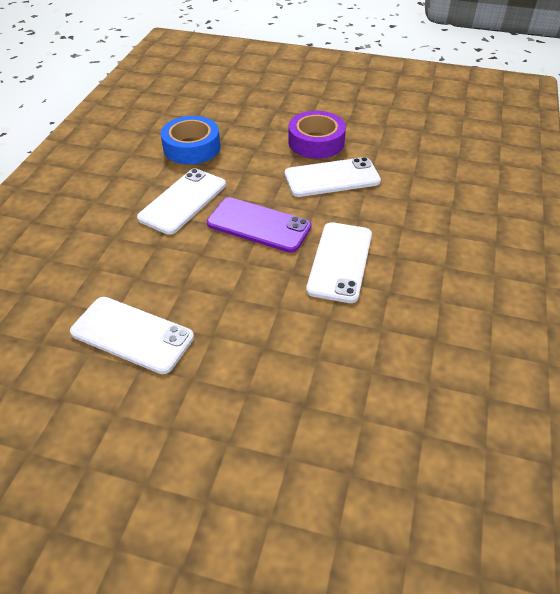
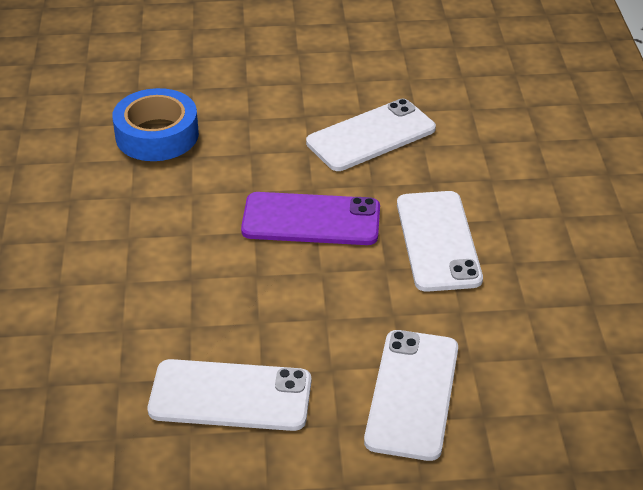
camera: 20 degrees left, 5 degrees down
(183, 201) = (191, 212): white phone -> white phone (413, 394)
(316, 142) = (324, 91): purple tape -> none

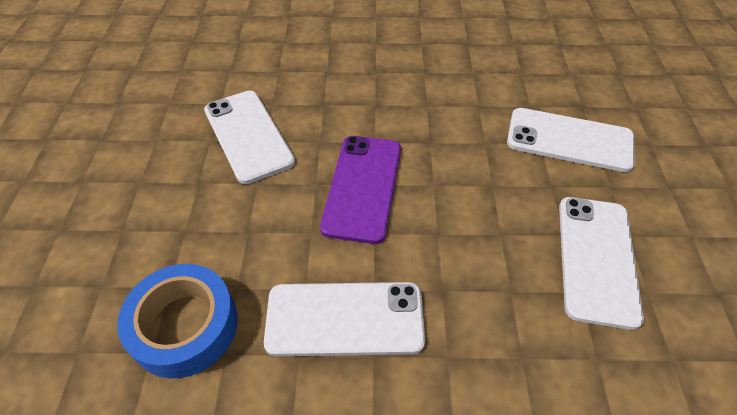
camera: 85 degrees left, 10 degrees up
(437, 241) = (398, 108): white phone -> white phone (345, 319)

